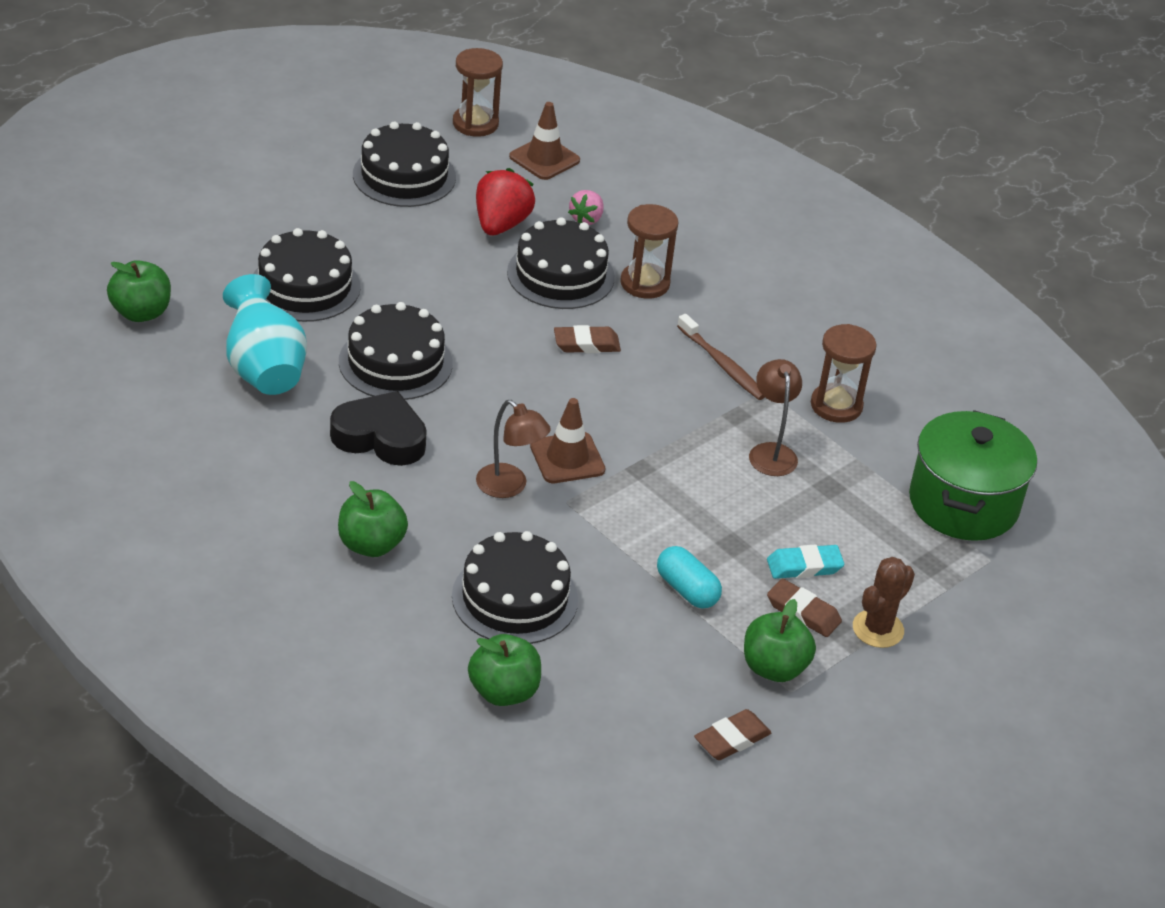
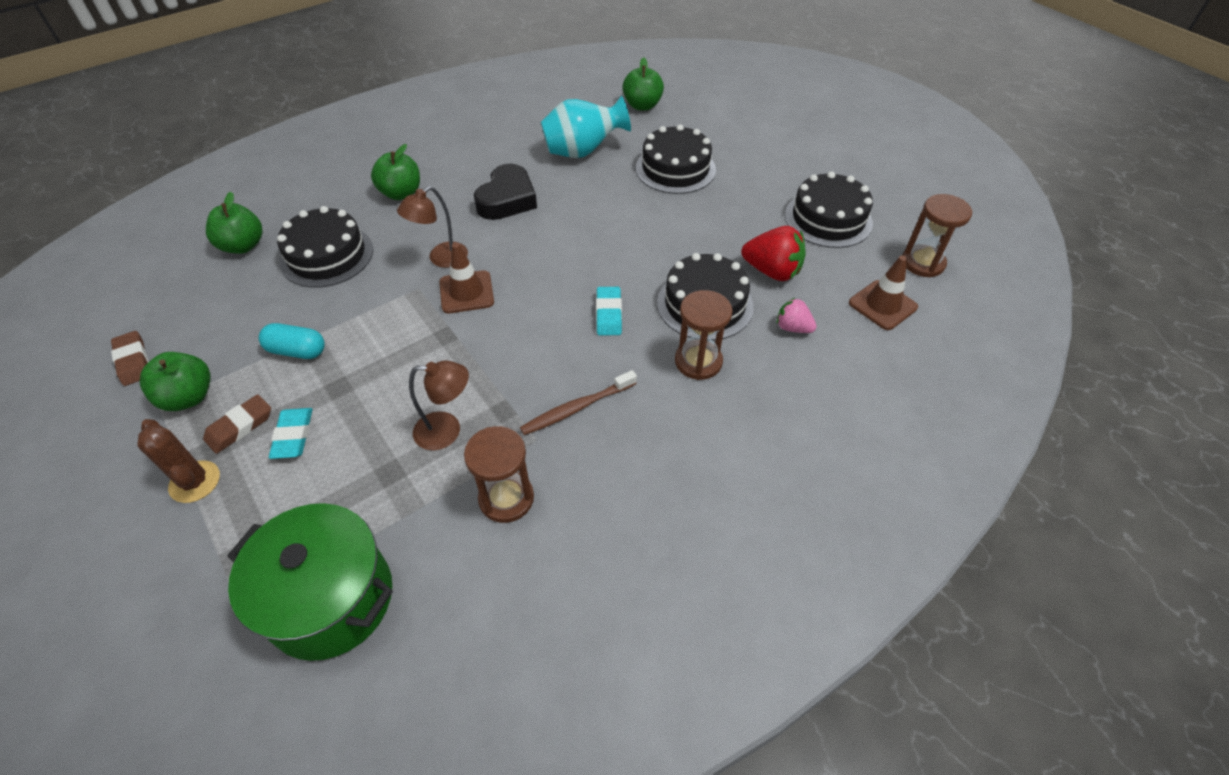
camera: 100 degrees right, 10 degrees up
(395, 362) = (588, 208): black cake -> none
(586, 344) = (609, 314): brown eraser -> turquoise eraser
(687, 590) = (297, 351): turquoise capsule -> turquoise capsule turned 45 degrees clockwise

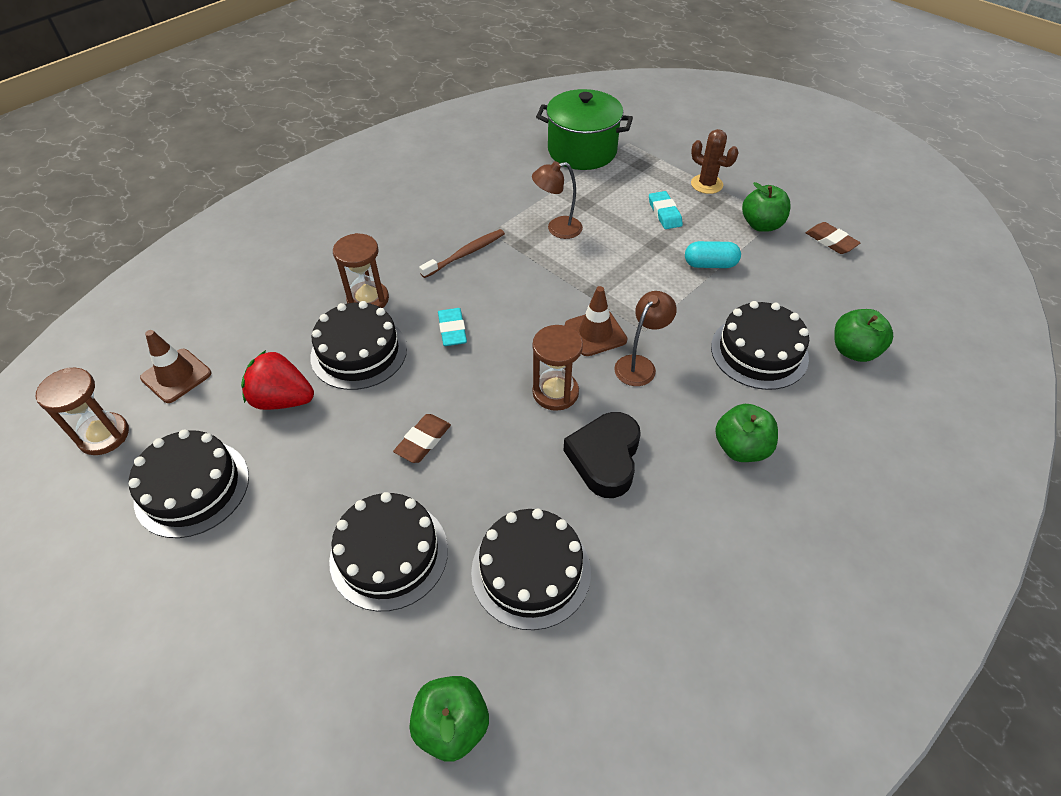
camera: 170 degrees right, 0 degrees up
(240, 427) = (706, 213): brown eraser -> brown eraser (423, 441)
(506, 498) = (500, 200): brown hourglass -> brown hourglass (555, 392)
(583, 151) = (531, 571): turquoise vase -> black cake
(792, 328) = (276, 340): pink strawberry -> none

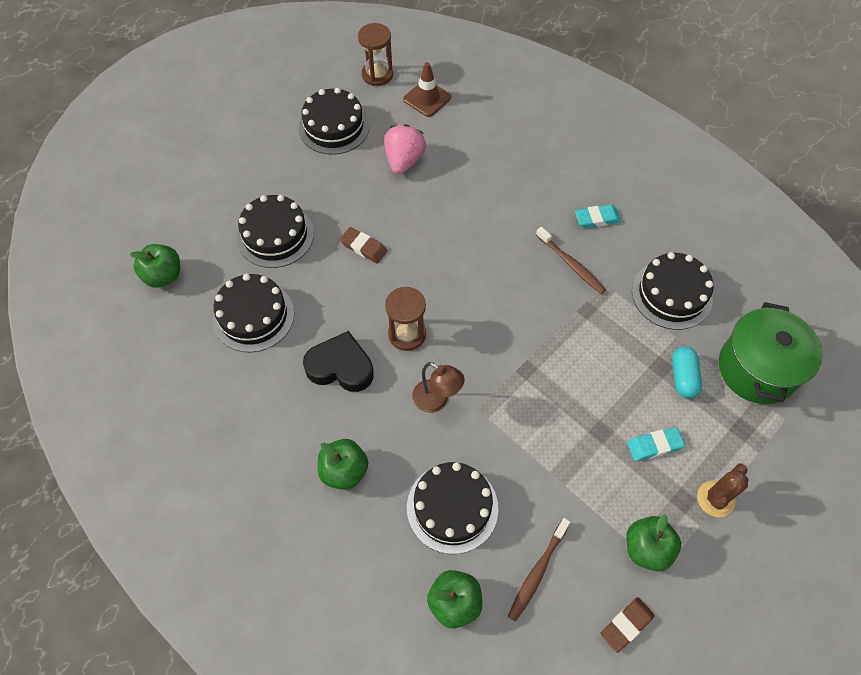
camera: 90 degrees right, 10 degrees up
(282, 399) = (404, 160): red strawberry -> pink strawberry
(359, 352) = (450, 199): black cake -> black cake (671, 294)
(368, 299) = (508, 199): brown hourglass -> none
(452, 330) = (475, 259): turquoise eraser -> turquoise eraser (597, 218)
(557, 229) = (615, 340): brown lamp -> none
(595, 333) = (474, 367): brown traffic cone -> none
(710, 264) = (574, 481): turquoise capsule -> turquoise capsule (683, 377)
(804, 292) = (537, 571): none -> brown toothbrush

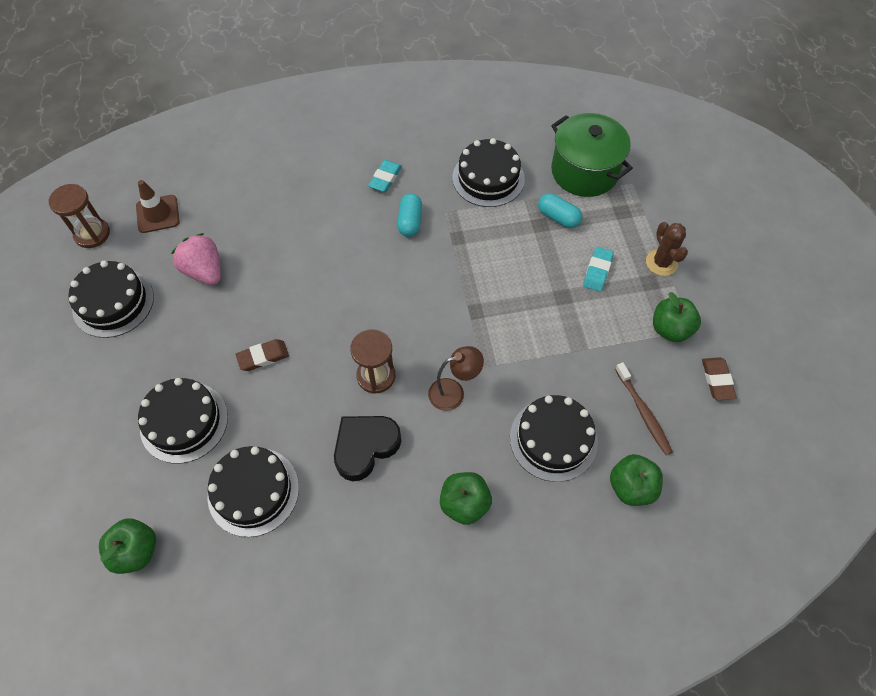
camera: 55 degrees left, 0 degrees up
(571, 264) = (410, 221): brown toothbrush -> turquoise capsule

